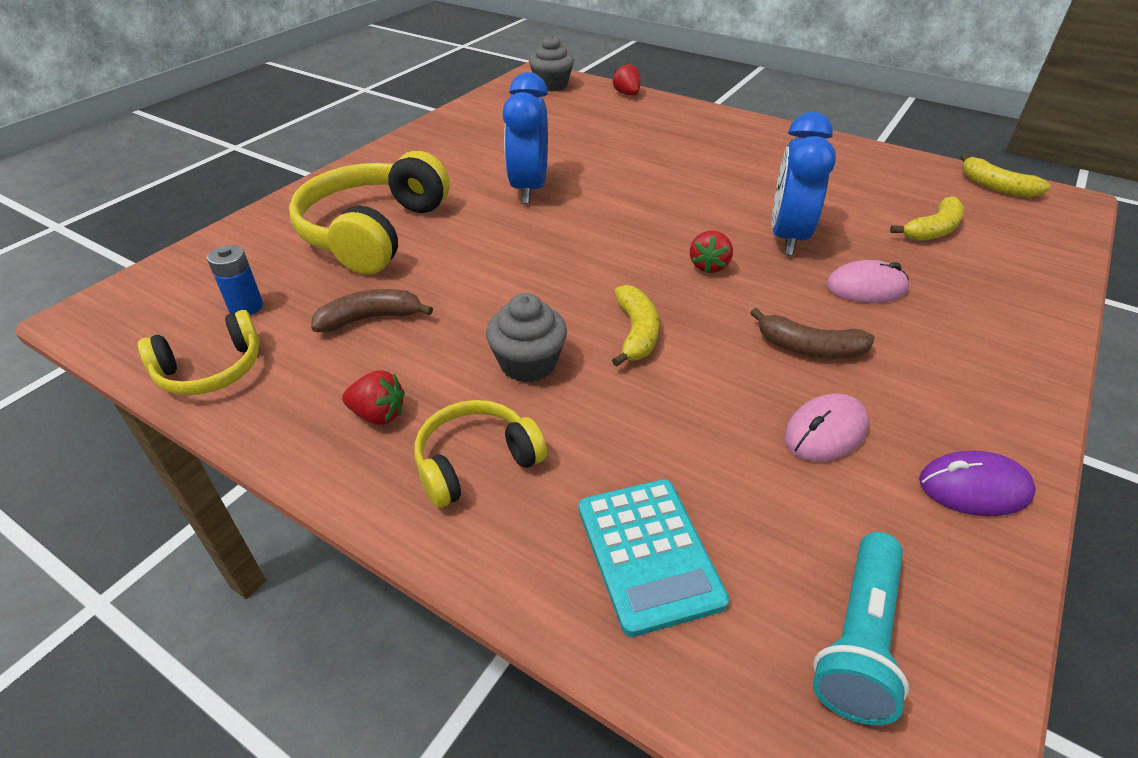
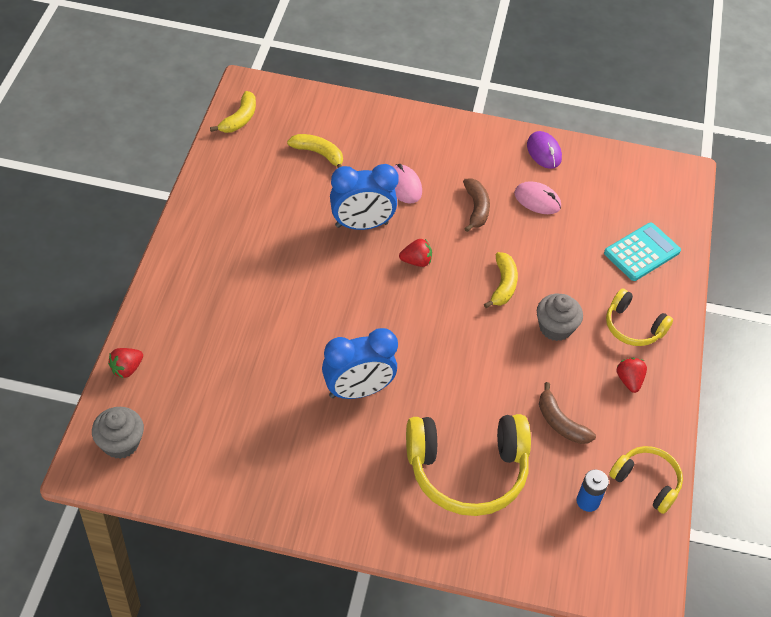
camera: 115 degrees left, 10 degrees up
(636, 333) = (503, 285): yellow banana -> yellow banana turned 120 degrees clockwise
(858, 639) = (639, 188): turquoise flashlight -> none

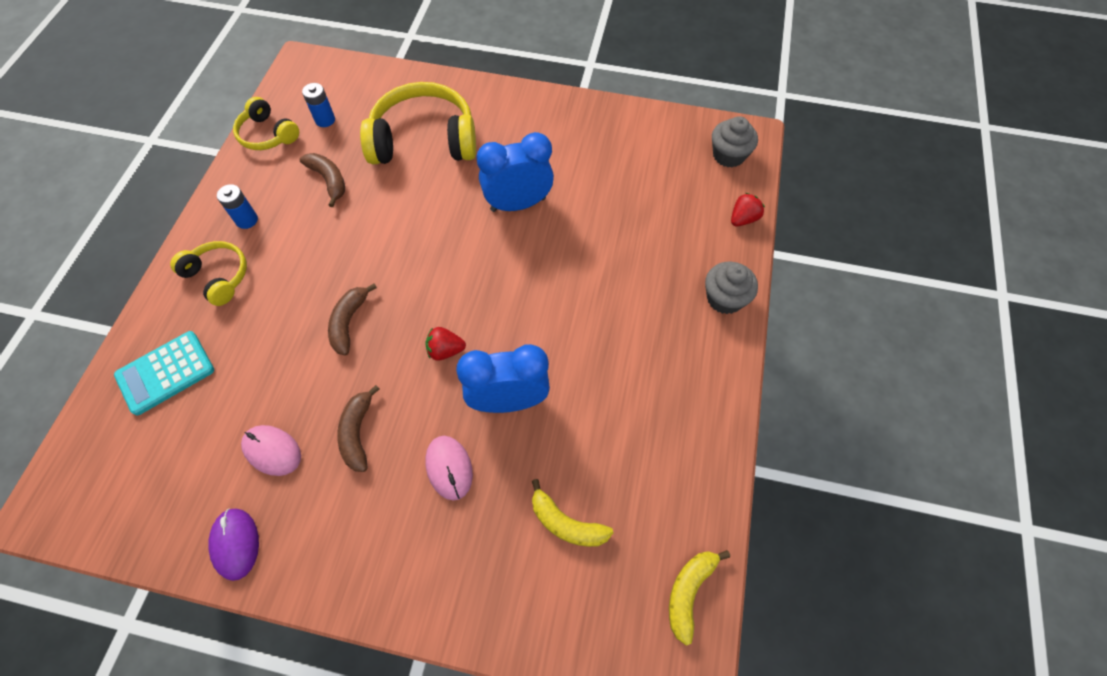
camera: 175 degrees left, 10 degrees up
(503, 285) = (349, 322): yellow banana -> brown banana
(555, 327) = (304, 273): grey cupcake -> grey cupcake (724, 298)
(629, 380) = (247, 220): red strawberry -> blue battery

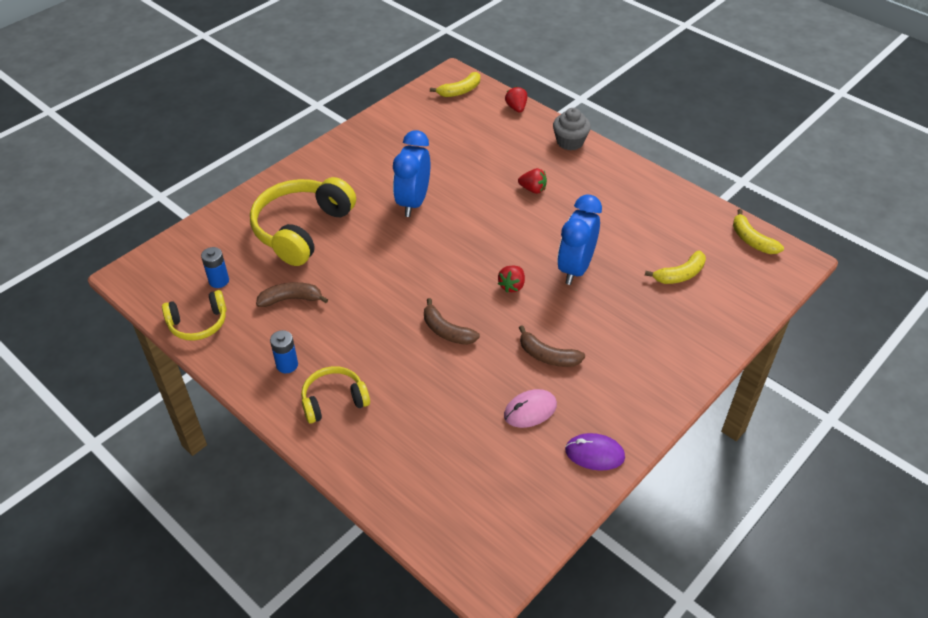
camera: 60 degrees left, 15 degrees down
(165, 373) = (408, 462): turquoise calculator -> none
(449, 468) = (607, 316): pink mouse -> none
(613, 299) = (533, 189): none -> red strawberry
(728, 155) = (460, 91): grey cupcake -> yellow banana

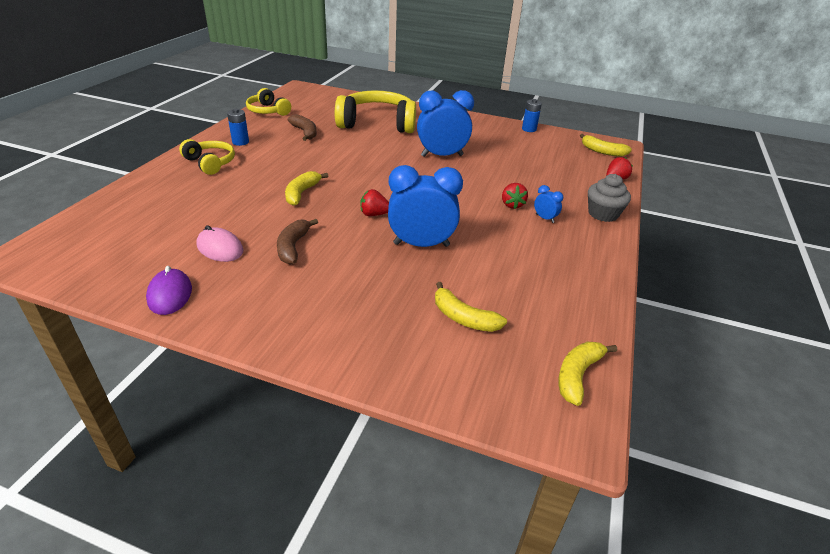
camera: 65 degrees right, 10 degrees down
(219, 281) = (309, 109): blue battery -> blue battery (529, 129)
(447, 331) = (302, 193): brown banana -> yellow banana
(563, 178) = (544, 218): none -> blue clock

